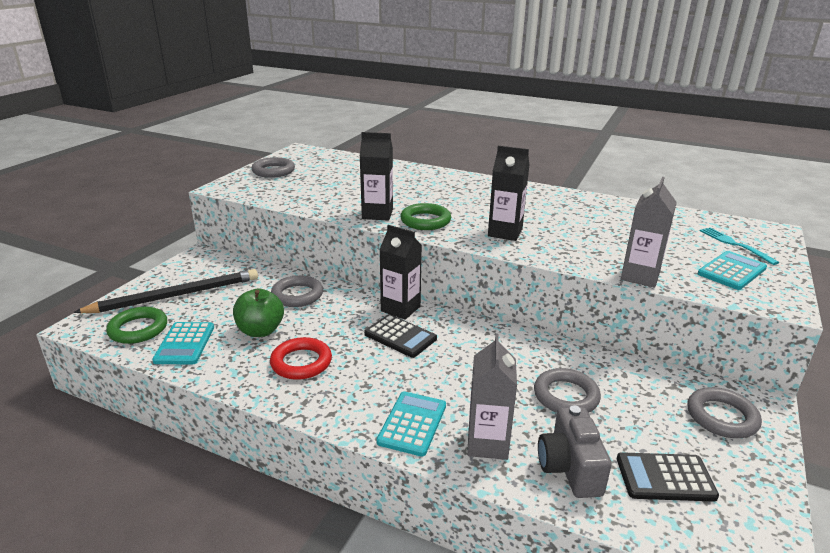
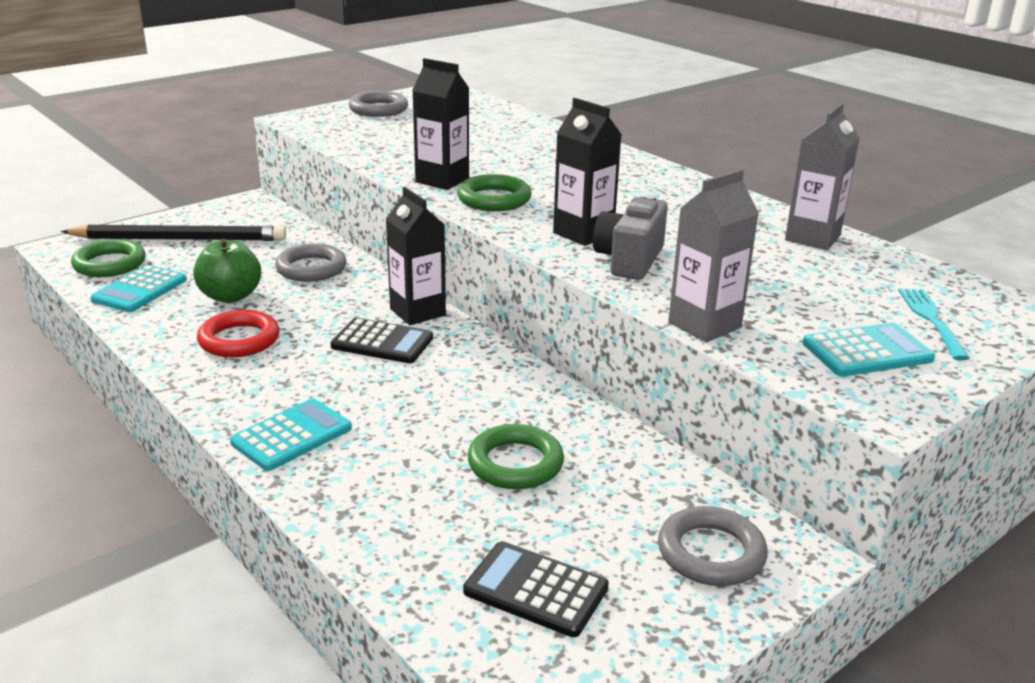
camera: 25 degrees right, 0 degrees up
(400, 336) = (382, 342): black calculator -> black calculator turned 45 degrees counterclockwise
(487, 443) = (355, 482): grey carton -> grey carton (812, 238)
(566, 396) = (515, 463): grey ring -> green ring
(569, 468) = (423, 538): grey camera -> grey camera (629, 260)

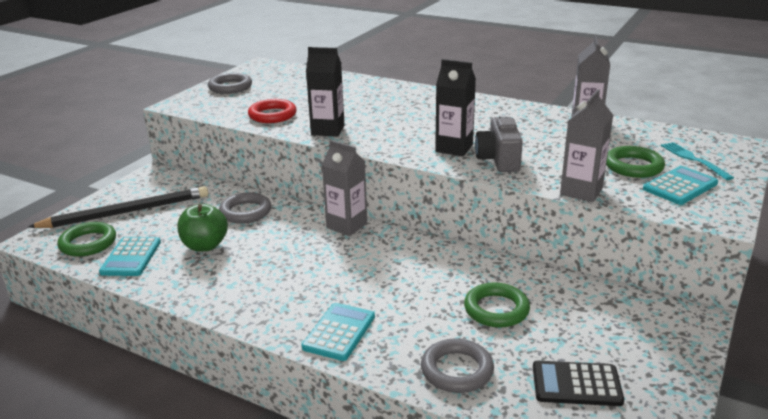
camera: 20 degrees left, 0 degrees up
(239, 340) = (240, 275): red ring -> red ring (272, 115)
(382, 342) = (342, 252): black calculator -> none
(417, 312) = (347, 225): black carton -> grey carton
(494, 199) = (375, 137): green ring -> green ring (633, 166)
(711, 553) = (650, 331): grey ring -> grey ring (457, 370)

